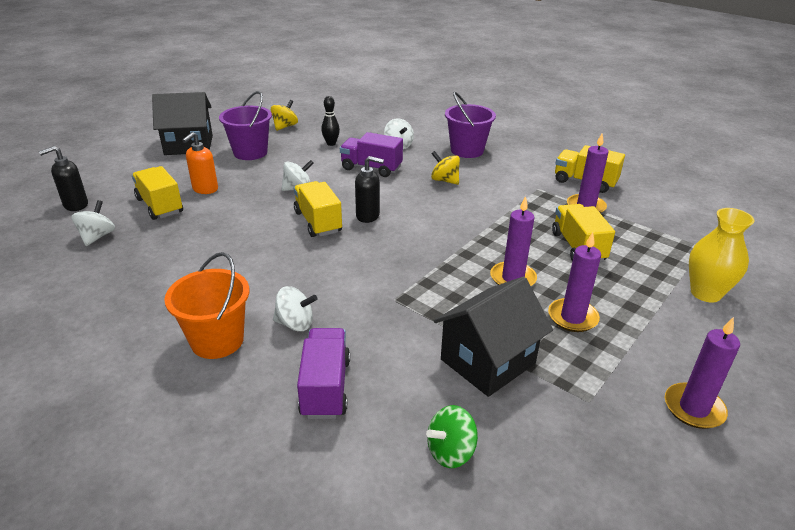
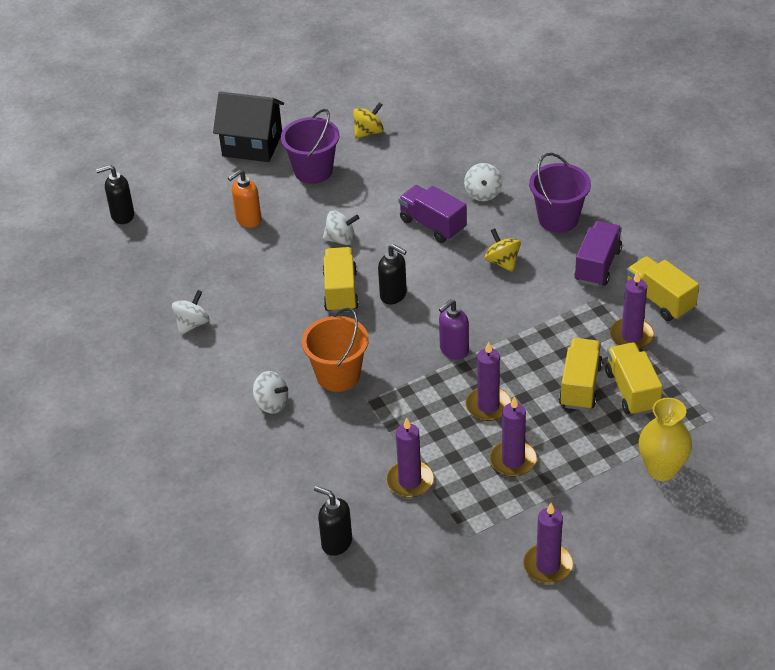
camera: 25 degrees right, 10 degrees up
(97, 237) = (134, 263): white spinning top -> white spinning top (192, 324)
(160, 206) = (199, 234): yellow truck -> yellow truck (632, 391)
(217, 340) = (204, 403): orange bucket -> orange bucket (338, 375)
(325, 387) = (270, 468): purple truck -> purple truck (597, 265)
(331, 143) = (407, 174): black bowling pin -> none
(449, 243) = (453, 350): none -> purple soap dispenser
(450, 452) = (336, 543): green spinning top -> black soap dispenser
(487, 361) = (410, 481): black house -> purple candle

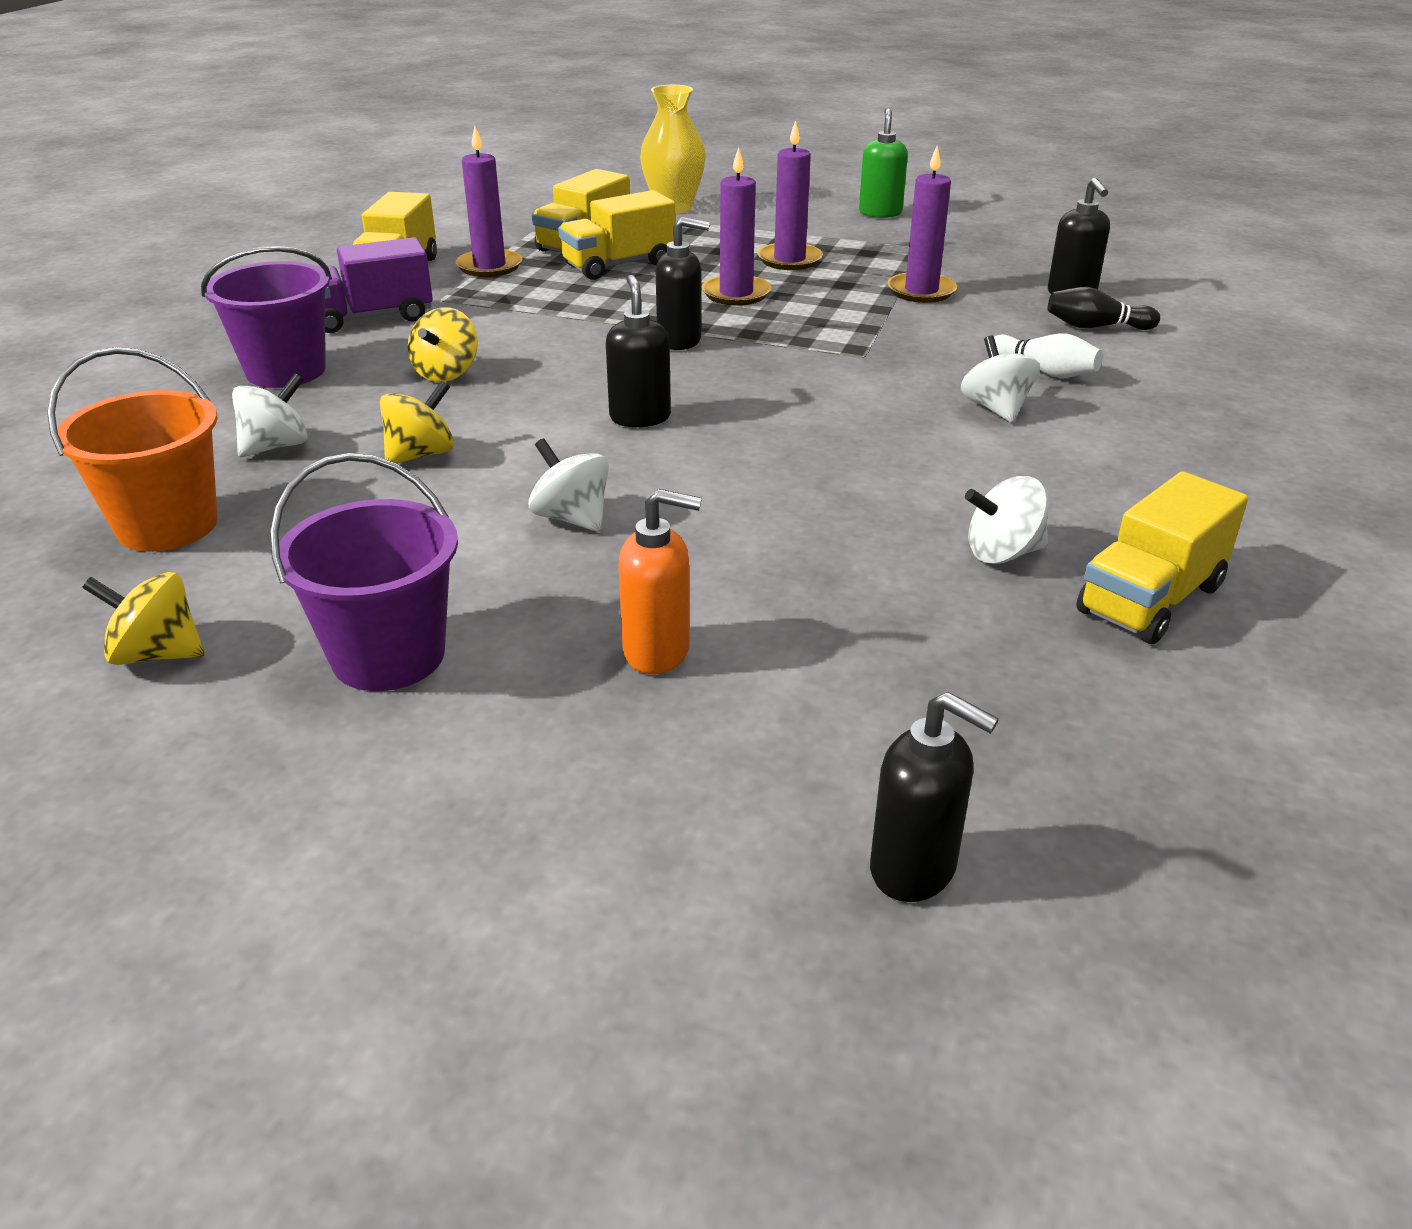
camera: 135 degrees left, 10 degrees down
(252, 145) = (368, 816): black house -> none
(279, 449) = (1044, 371): none -> white bowling pin
(292, 512) = (1095, 327): none -> black bowling pin
(338, 375) = (860, 389): orange bucket -> orange bucket (167, 525)
(341, 291) = (700, 459): yellow truck -> yellow truck (1150, 599)
(432, 225) = (421, 454): purple truck -> yellow spinning top
(453, 350) = (680, 341): purple soap dispenser -> black soap dispenser
(548, 566) = (880, 213): purple candle -> green soap dispenser

